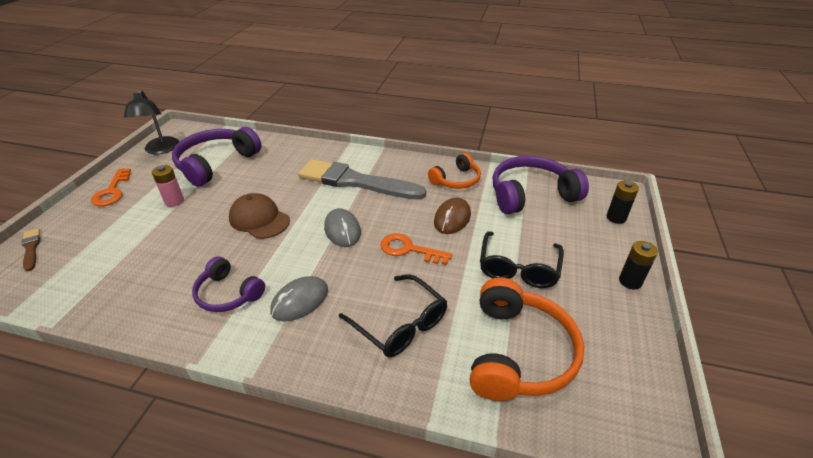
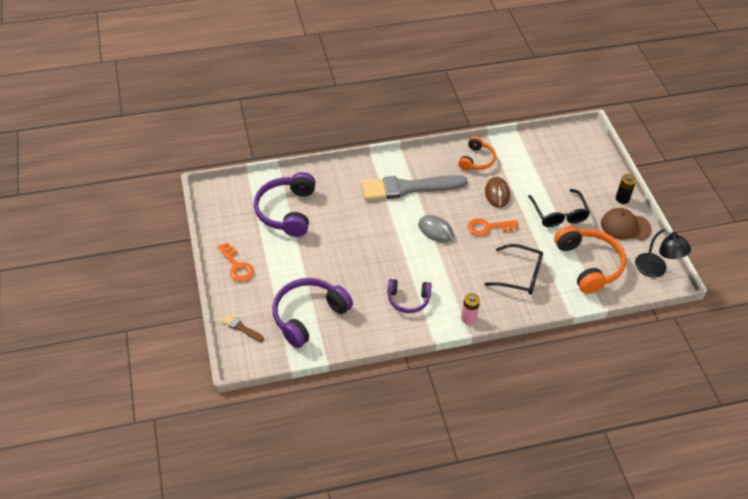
camera: 30 degrees left, 10 degrees up
(161, 150) = (224, 216): black lamp -> black lamp (655, 270)
(174, 201) = (295, 255): pink battery -> pink battery (468, 318)
(259, 219) = (372, 244): brown cap -> brown cap (625, 226)
(300, 301) = (454, 286): grey mouse -> none
(531, 194) = (533, 154): purple headphones -> purple headphones (308, 316)
(616, 218) = (594, 154): black battery -> none

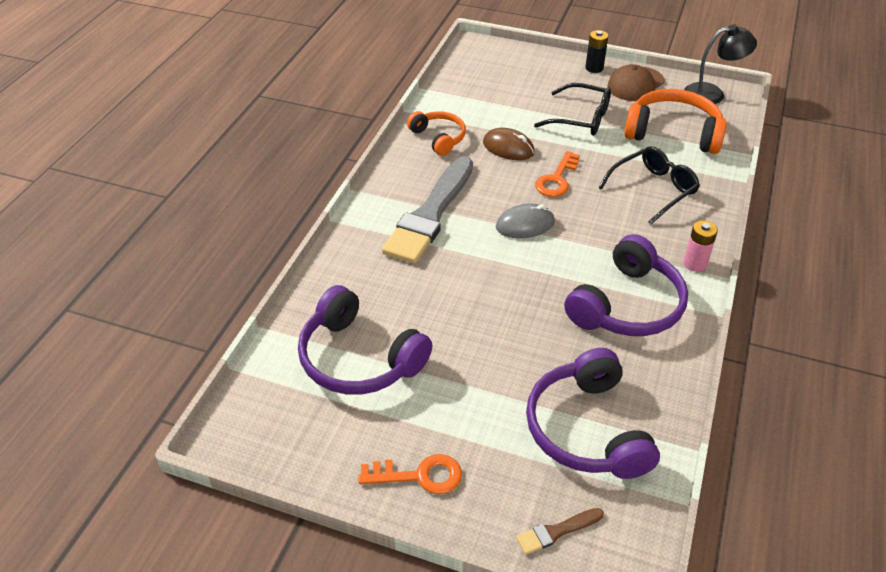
camera: 55 degrees left, 5 degrees down
(408, 299) = (627, 305): purple headphones -> purple headphones, size x1.67

